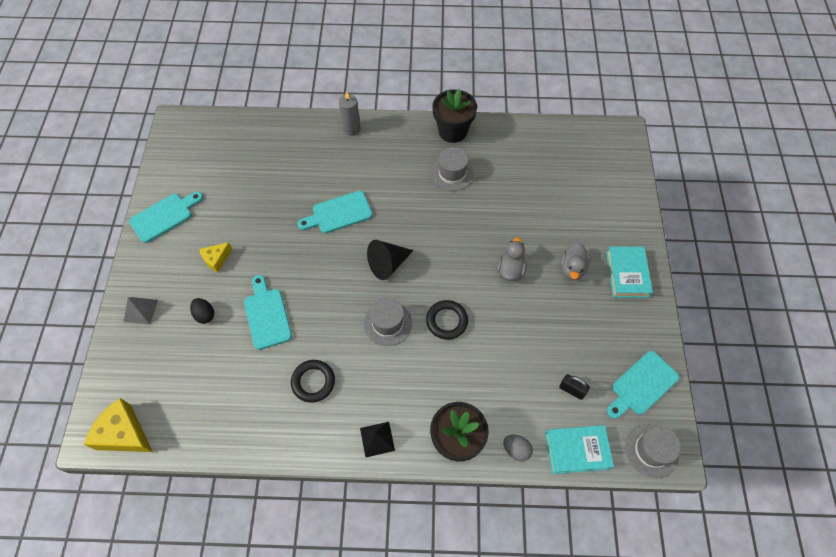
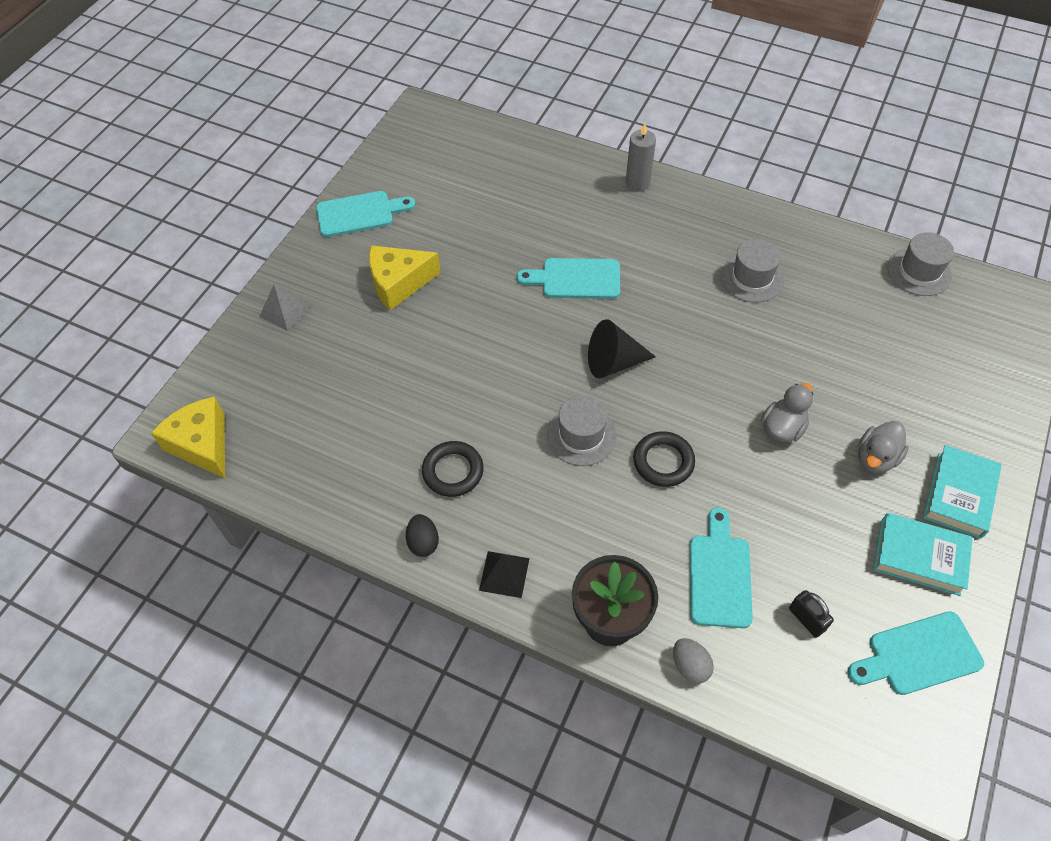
camera: 25 degrees right, 5 degrees down
(205, 315) = (356, 343): black egg -> black egg (423, 542)
(216, 259) = (399, 283): yellow cheese -> yellow cheese, size x1.71
(267, 315) = (430, 370): turquoise cutting board -> turquoise cutting board (719, 575)
(452, 131) = (775, 226): black flower pot -> none
(577, 450) = (779, 704): turquoise book -> turquoise book (919, 557)
(651, 450) = (896, 751): grey hat -> grey hat (919, 272)

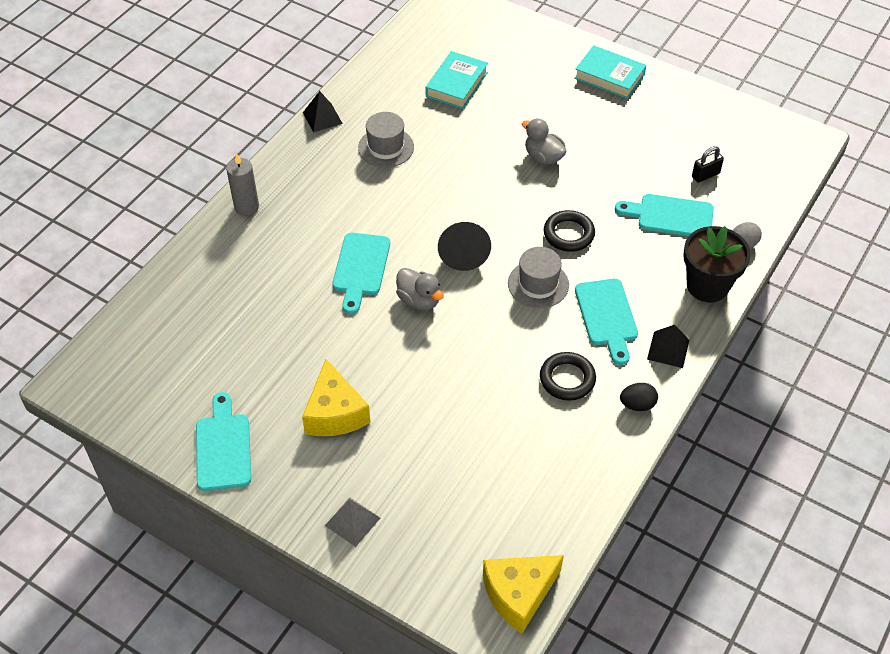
camera: 85 degrees left, 5 degrees down
(779, 220) = (322, 118): none -> black pyramid
(876, 458) = (575, 111): grey duck -> grey duck (419, 300)
(919, 272) = (401, 48): grey hat -> none
(919, 557) = (658, 107): turquoise book -> turquoise book (457, 84)
(919, 655) = (730, 125): turquoise cutting board -> turquoise cutting board (607, 316)

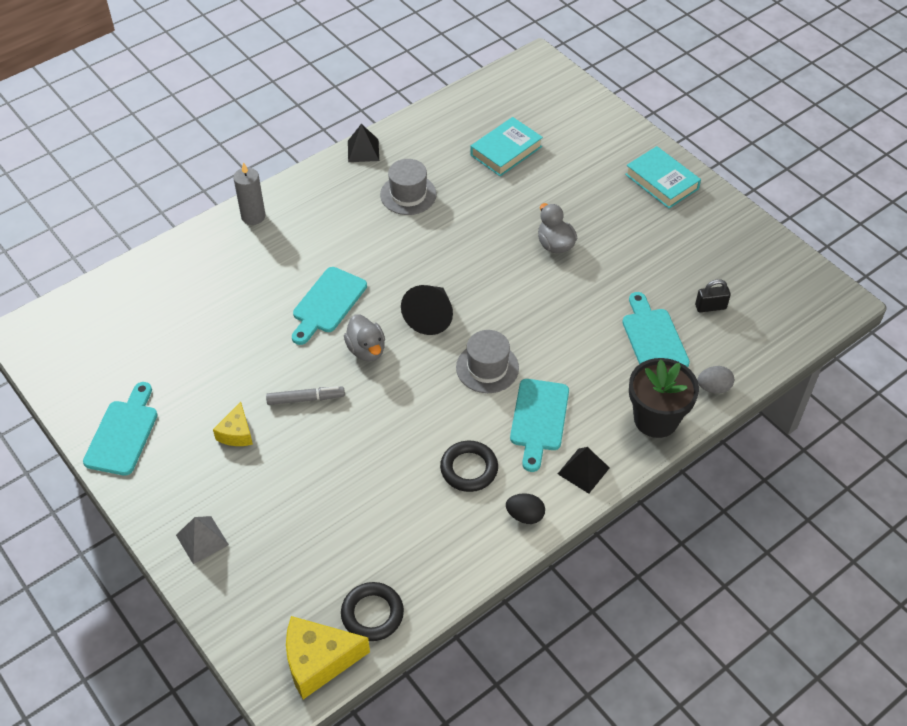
camera: 20 degrees right, 0 degrees up
(335, 413) = (236, 433): yellow cheese -> yellow cheese, size x0.59
(385, 361) = (305, 399): none -> grey marker
(568, 234) = (542, 327): black ring -> black ring (372, 614)
(670, 216) = (653, 338): turquoise cutting board -> turquoise cutting board turned 45 degrees clockwise

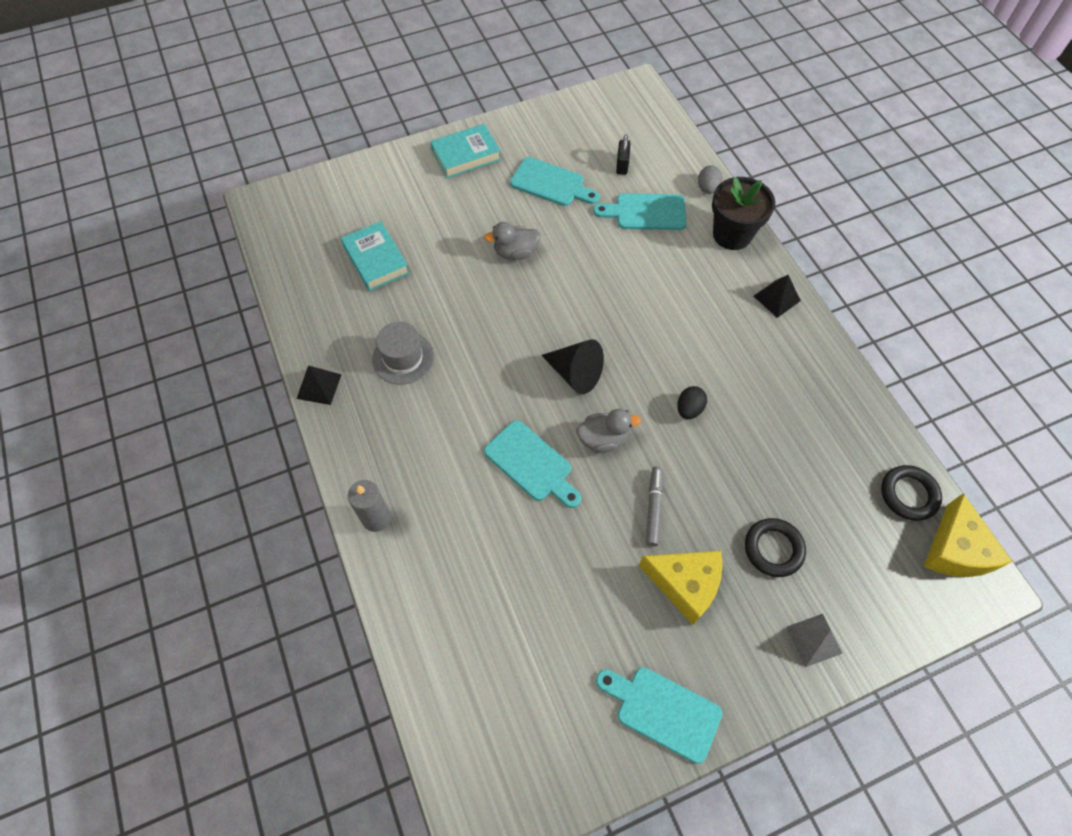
camera: 75 degrees left, 10 degrees up
(236, 433) = (685, 584): yellow cheese -> yellow cheese, size x1.71
(469, 469) = (762, 383): black ring -> black ring (773, 549)
(487, 368) = (650, 341): grey hat -> none
(525, 515) = (817, 352): black egg -> black egg (689, 409)
(539, 419) = (717, 316): turquoise cutting board -> turquoise cutting board (551, 183)

